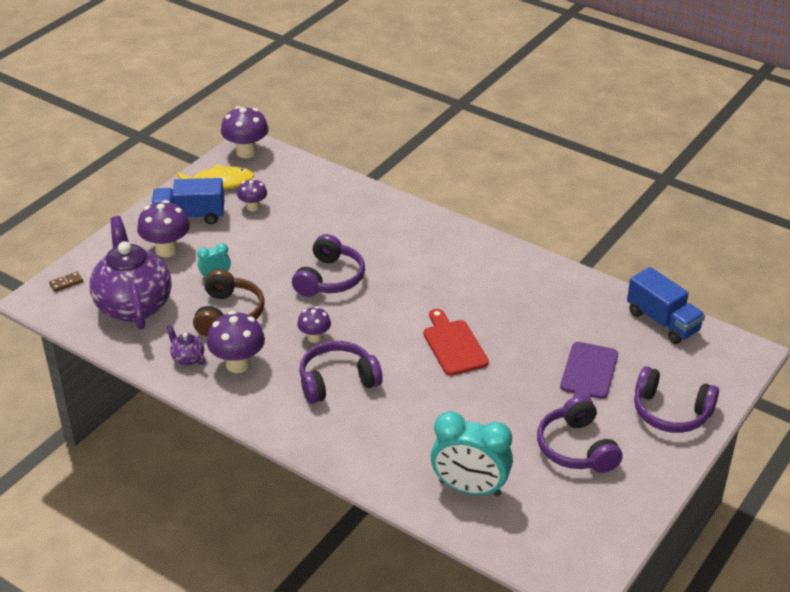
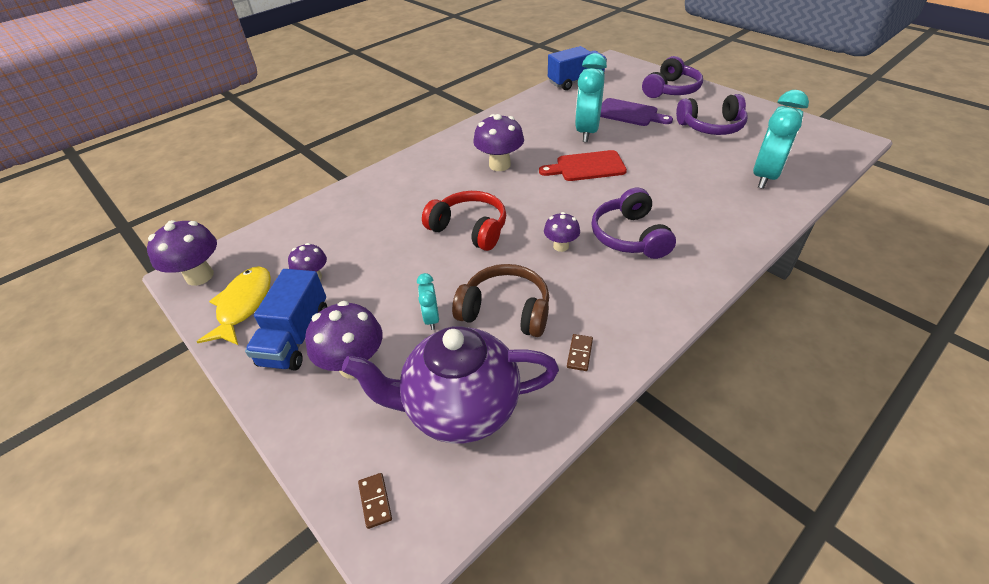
camera: 75 degrees left, 5 degrees up
(187, 358) = (579, 353): purple teapot -> brown domino
(238, 364) = (596, 307): purple mushroom -> purple mushroom (499, 165)
(329, 278) = (469, 229): purple headphones -> red headphones
(530, 340) = (587, 132): none -> turquoise clock

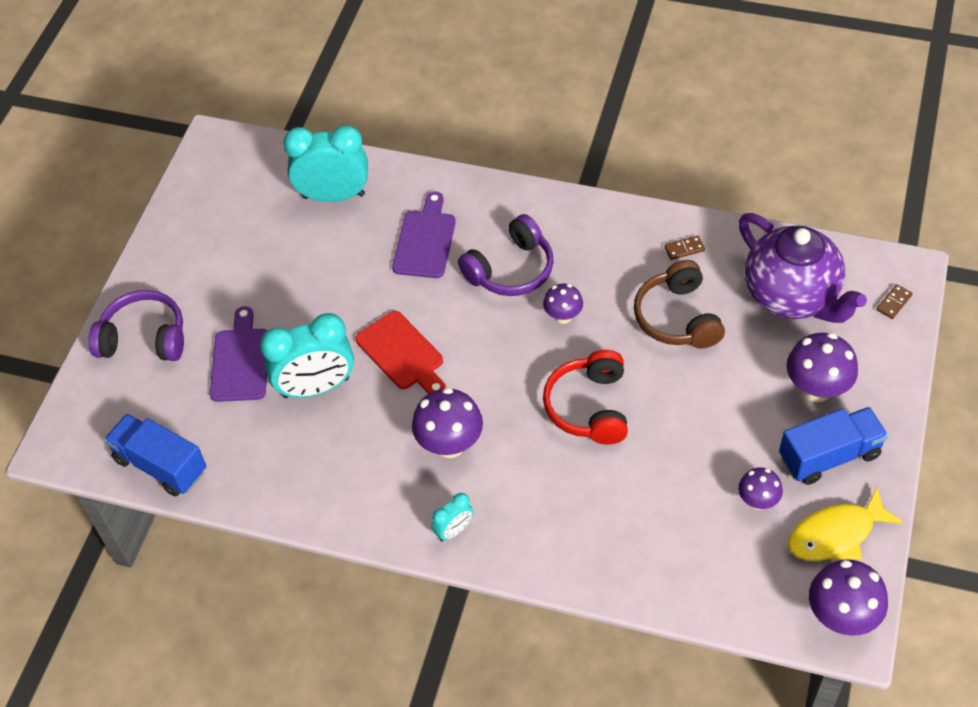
camera: 120 degrees left, 10 degrees up
(431, 318) = (728, 366): turquoise clock -> turquoise clock (454, 530)
(690, 204) = (425, 240): none -> purple cutting board
(711, 127) = (239, 267): purple headphones -> none

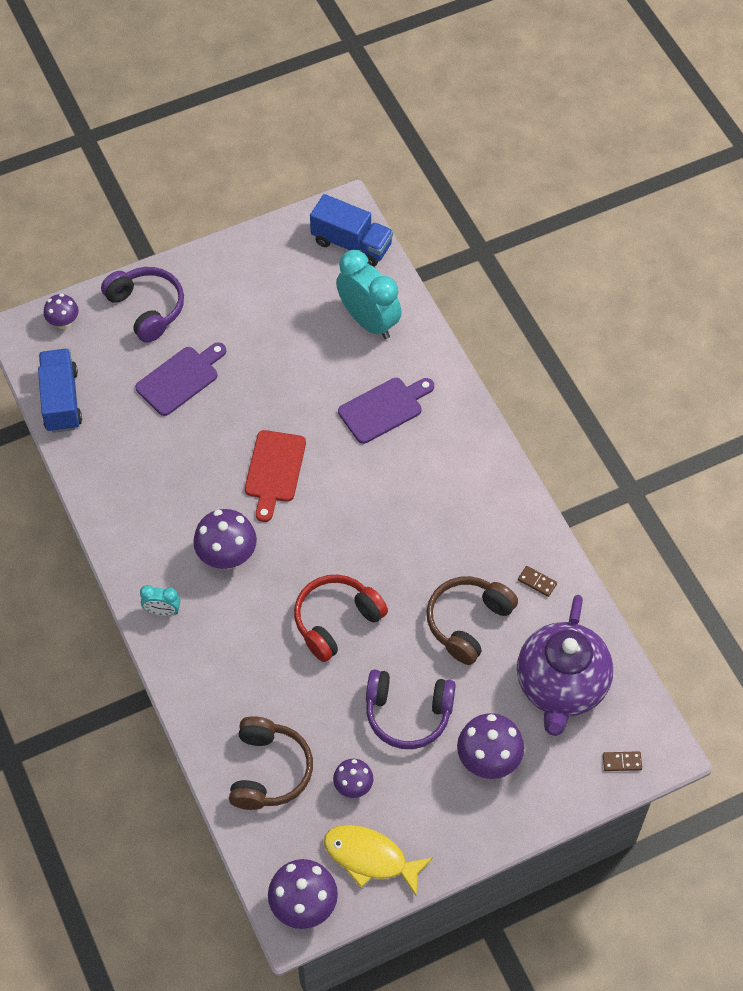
camera: 45 degrees right, 5 degrees up
(316, 387) = (200, 440): turquoise clock -> none
(511, 270) = (409, 482): purple headphones -> purple headphones (408, 714)
(563, 316) = (399, 546): purple mushroom -> purple mushroom (63, 323)
(687, 554) = (269, 771): none -> brown headphones
(829, 456) = (435, 809): blue truck -> blue truck (351, 244)

